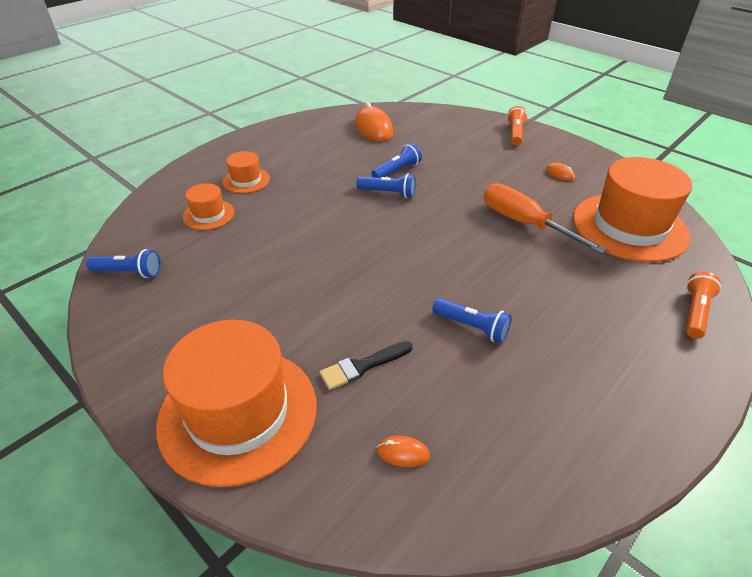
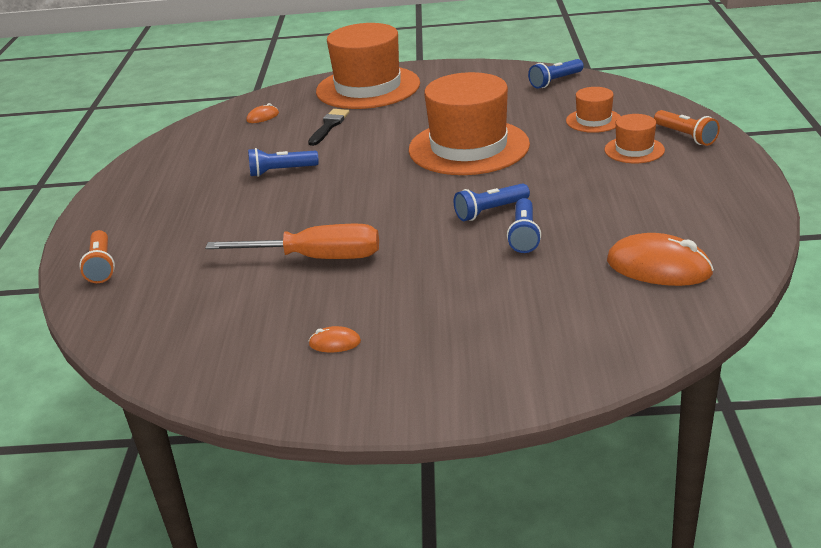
camera: 140 degrees right, 10 degrees down
(515, 133) = (471, 380): orange flashlight -> orange flashlight (685, 136)
(629, 227) = (198, 316): orange hat -> orange hat (468, 147)

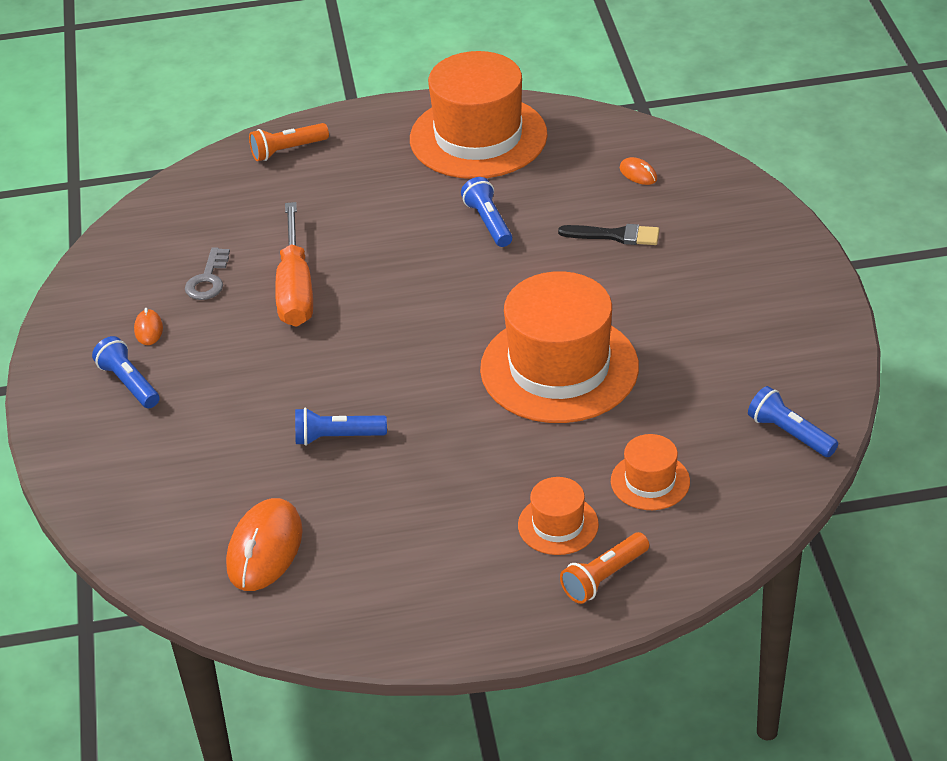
camera: 80 degrees right, 10 degrees up
(275, 308) = (208, 279): none -> grey key
(368, 87) = (744, 247): orange hat -> orange hat (478, 137)
(490, 211) = (392, 405): blue flashlight -> blue flashlight (129, 383)

